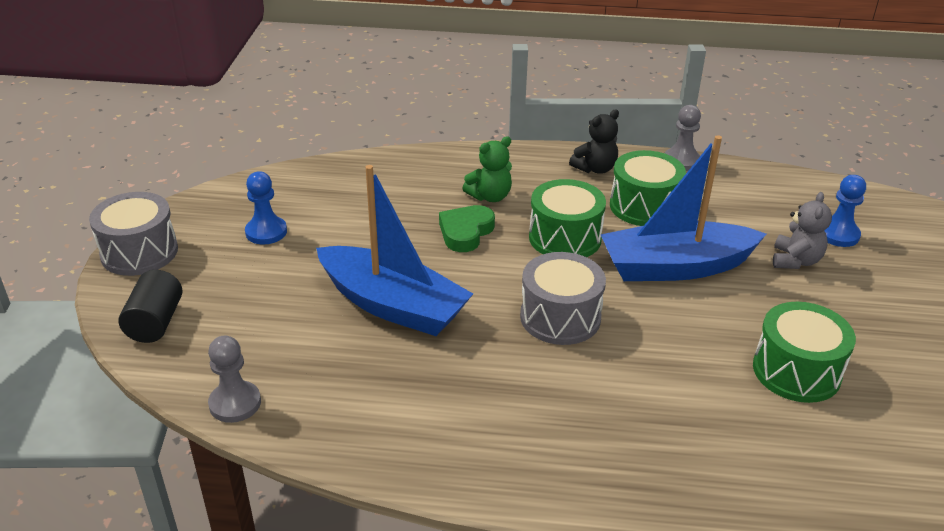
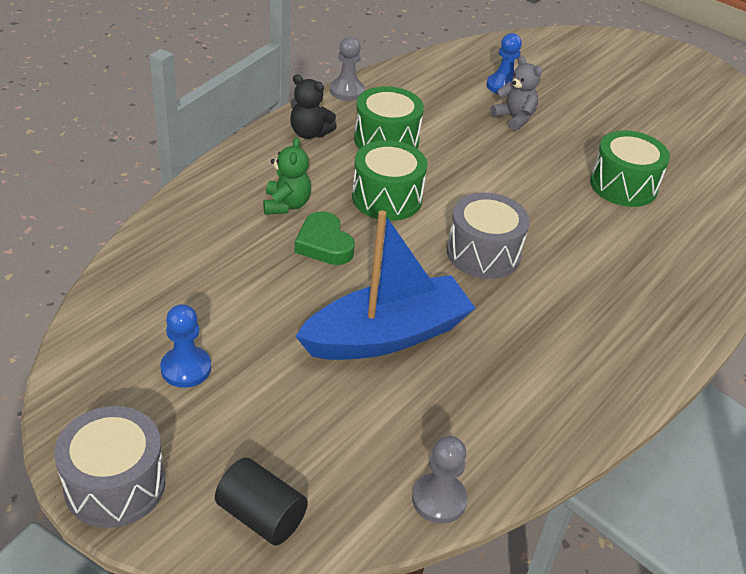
camera: 60 degrees left, 5 degrees up
(595, 169) = (309, 133): black teddy bear -> black teddy bear turned 120 degrees clockwise
(675, 267) = (474, 169): blue boat -> none

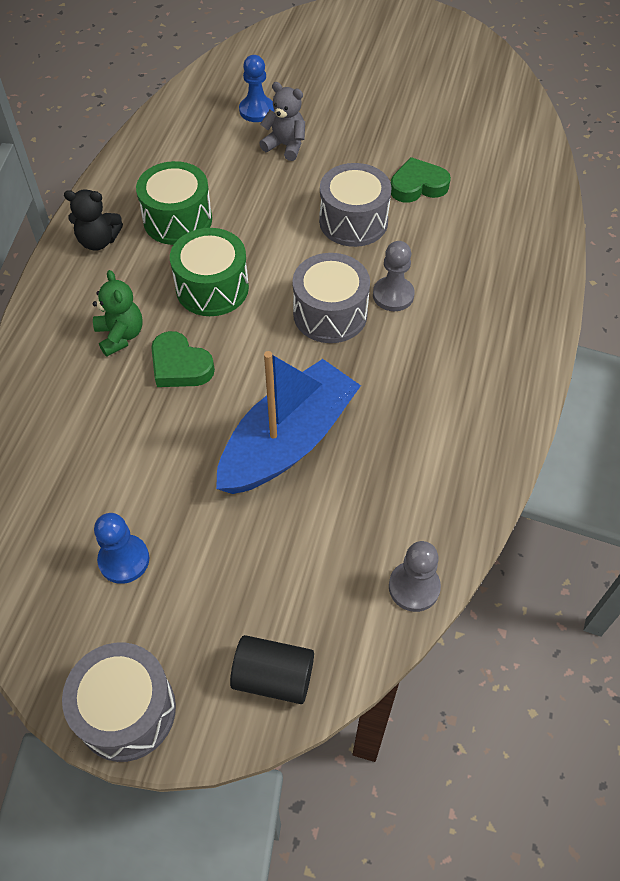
camera: 20 degrees left, 15 degrees up
(347, 91) = (109, 175): grey pawn -> grey pawn (393, 295)
(545, 192) = (353, 221): none -> grey drum
(623, 185) = (418, 186): green drum -> green heart

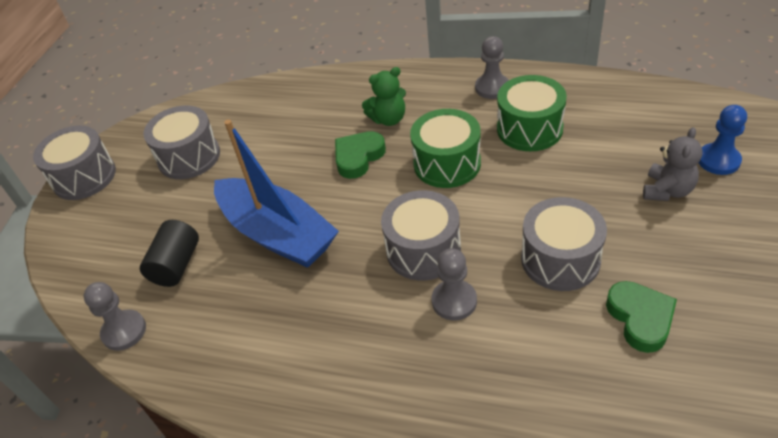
camera: 95 degrees right, 10 degrees down
(98, 241) = (492, 88): black teddy bear -> grey pawn
(124, 560) = (189, 157): blue pawn -> grey drum
(273, 677) = (80, 247): black cylinder -> black cylinder (176, 265)

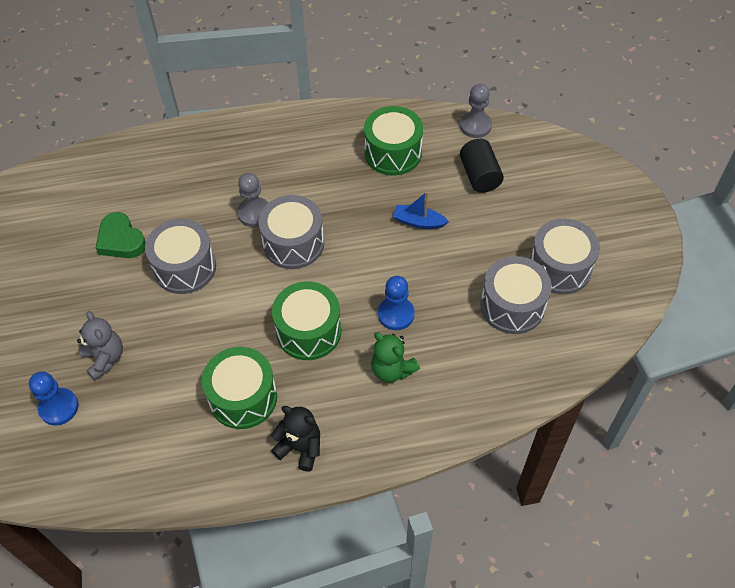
camera: 150 degrees right, 10 degrees up
(84, 177) = (638, 219): grey drum -> grey drum (512, 306)
(245, 327) = (393, 153): none -> green drum
(277, 234) = (418, 222): blue boat -> blue boat, size x0.42
(358, 157) = (396, 314): green heart -> blue pawn
(388, 119) = (392, 369): green teddy bear -> green teddy bear turned 90 degrees counterclockwise
(492, 88) = (300, 448): grey pawn -> black teddy bear
(667, 190) = (105, 358): grey teddy bear -> grey teddy bear turned 150 degrees clockwise

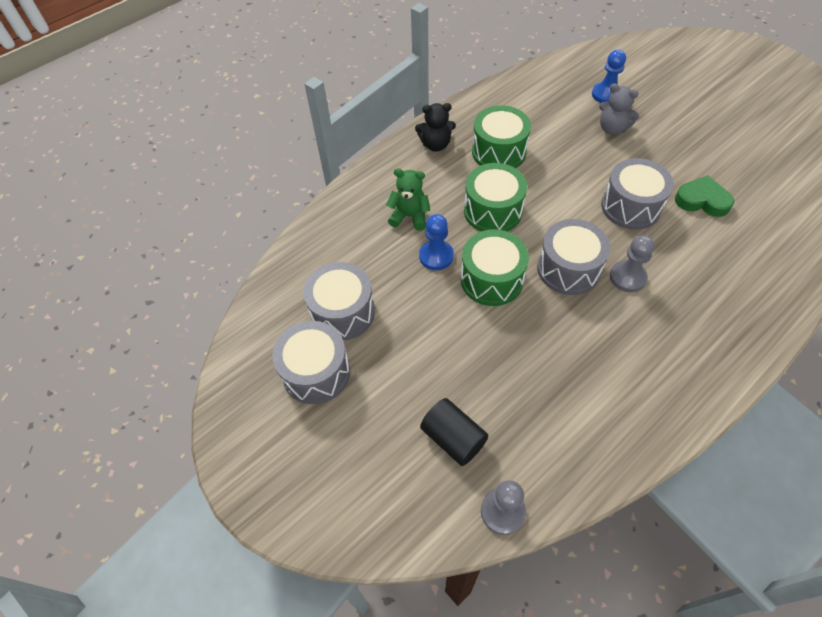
camera: 150 degrees right, 0 degrees up
(393, 153) = (563, 415): green drum -> green drum (491, 279)
(418, 222) = (477, 348): blue boat -> none

